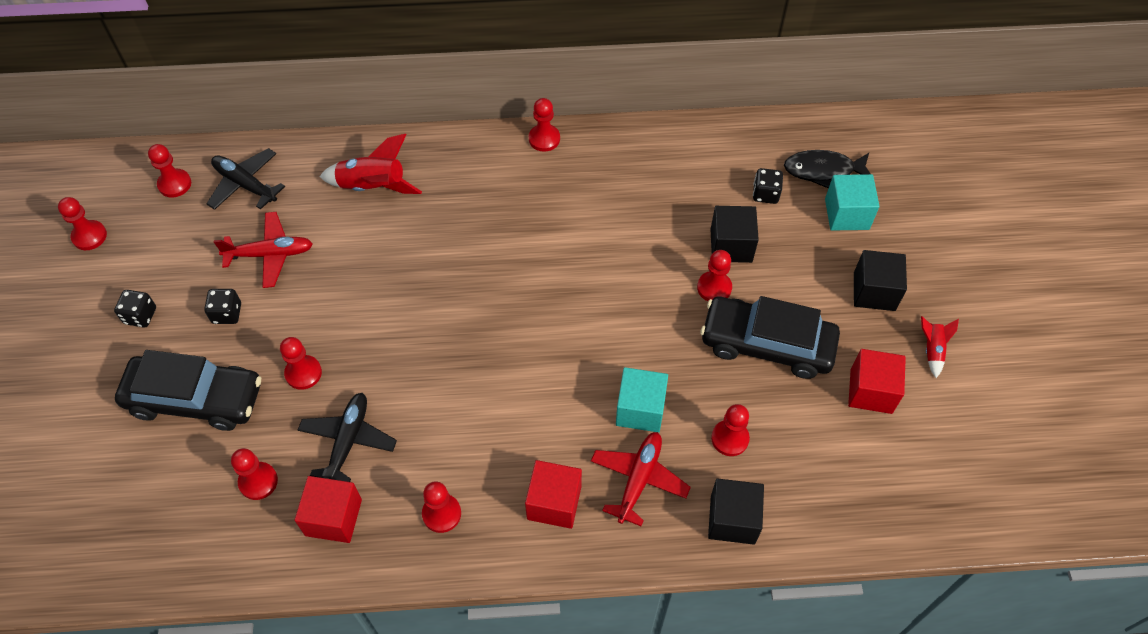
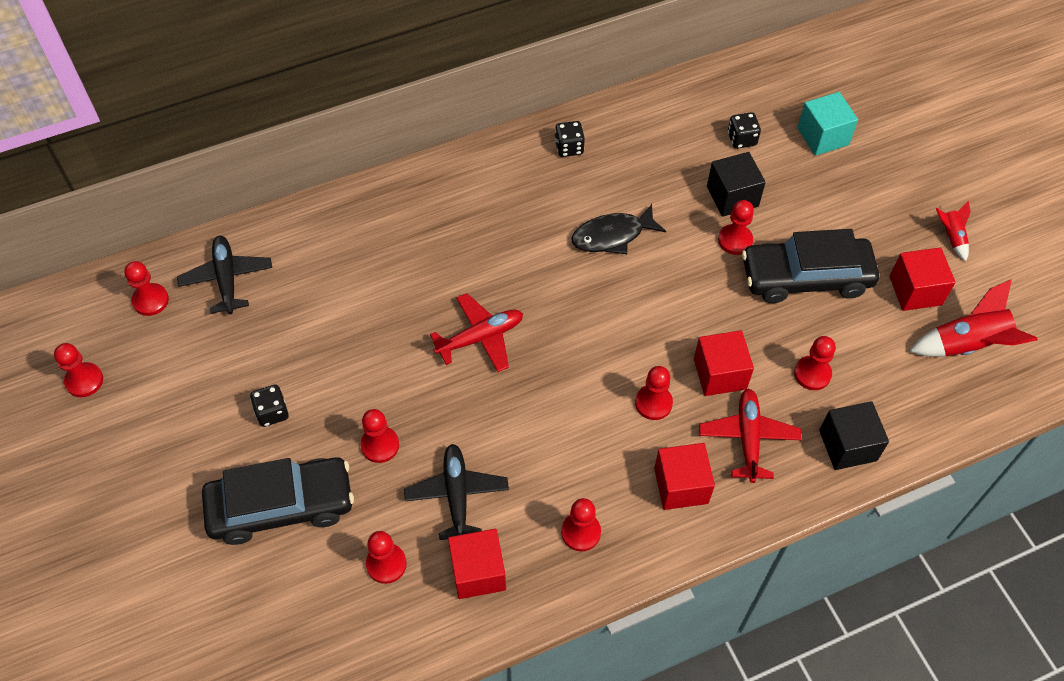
camera: 20 degrees left, 0 degrees up
(140, 316) = (181, 443): black dice -> black dice (569, 147)
(245, 184) = (227, 279): black plane -> black plane turned 60 degrees clockwise
(270, 254) = (288, 340): red plane -> red plane (480, 337)
(373, 187) = (361, 243): red rocket -> red rocket (967, 345)
(544, 139) = (509, 146): red pawn -> red pawn (653, 403)
(640, 409) = (720, 374): turquoise cube -> red cube
(823, 170) = (783, 102): black fish -> black fish (612, 236)
(874, 291) = (878, 200): black cube -> none

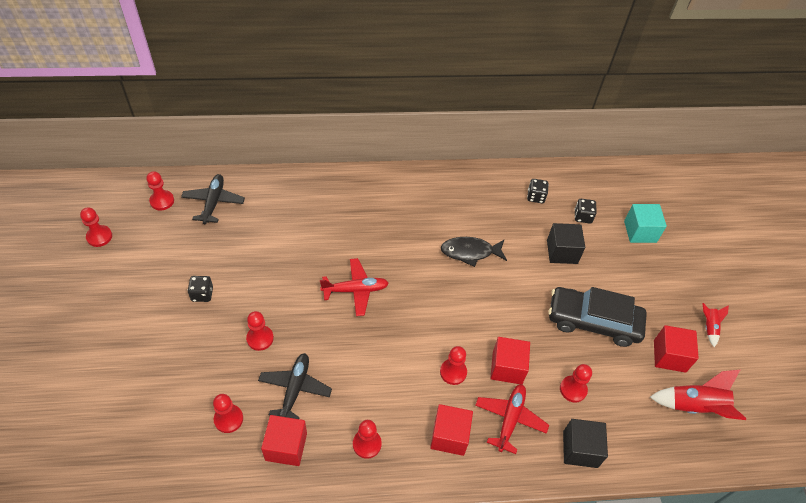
camera: 15 degrees right, 5 degrees down
(281, 506) = (180, 356): black car -> none
(569, 147) = (464, 188): black dice -> black dice (535, 197)
(735, 240) = (552, 281): red pawn -> none

